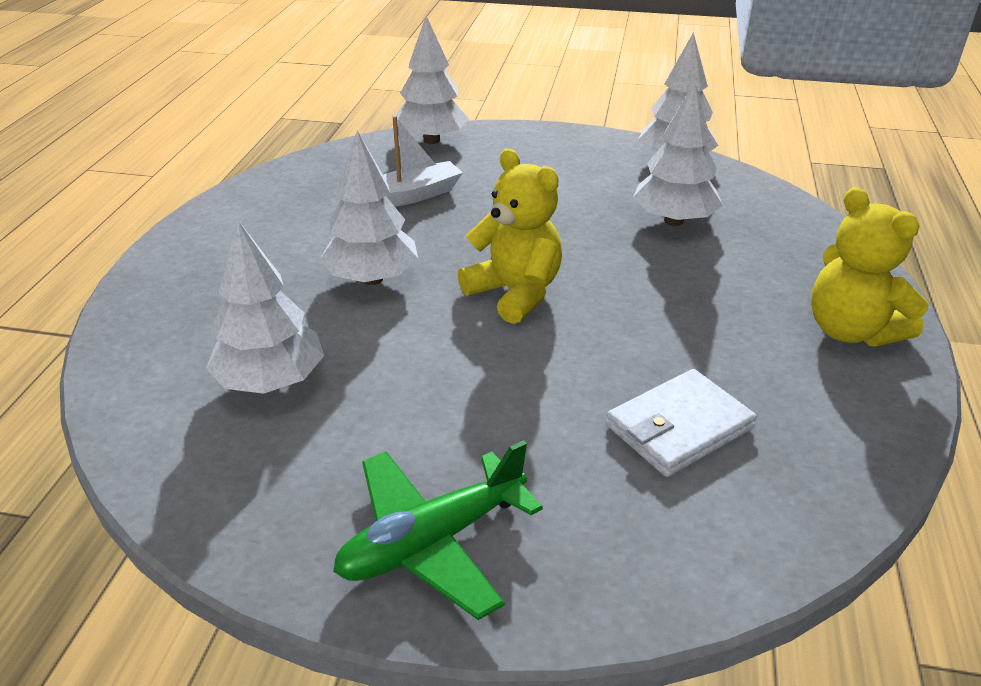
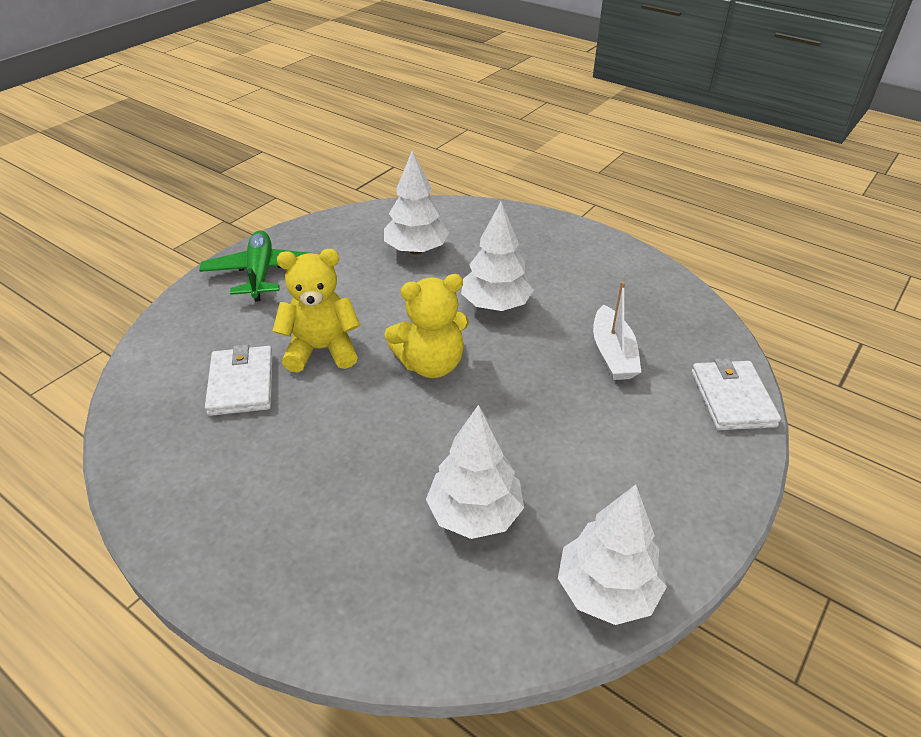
camera: 115 degrees right, 5 degrees up
(431, 140) = (732, 398): white tree -> white wallet
(850, 331) = (232, 540): yellow teddy bear -> yellow teddy bear (321, 350)

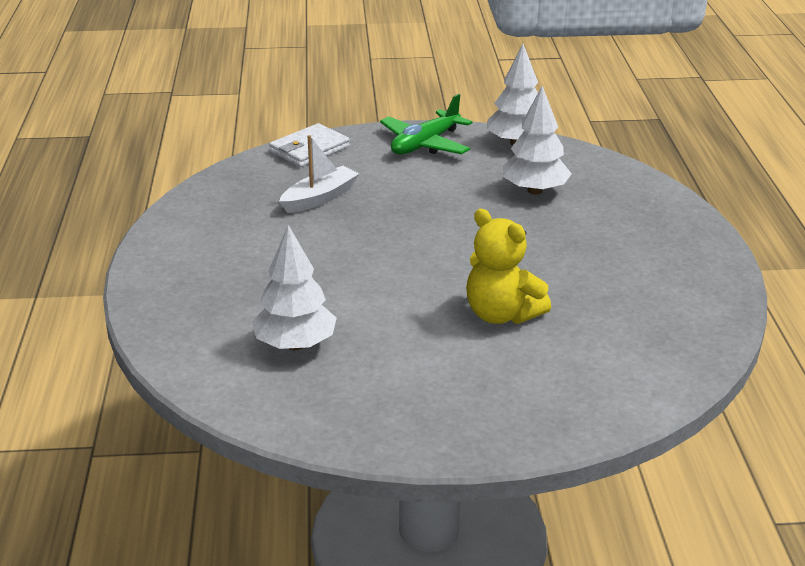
camera: 130 degrees left, 10 degrees down
(242, 384) = (591, 327): white wallet -> none
(260, 273) = (463, 416): green plane -> green plane (425, 144)
(431, 364) = (440, 259): yellow teddy bear -> none
(495, 305) = (326, 265): white tree -> none

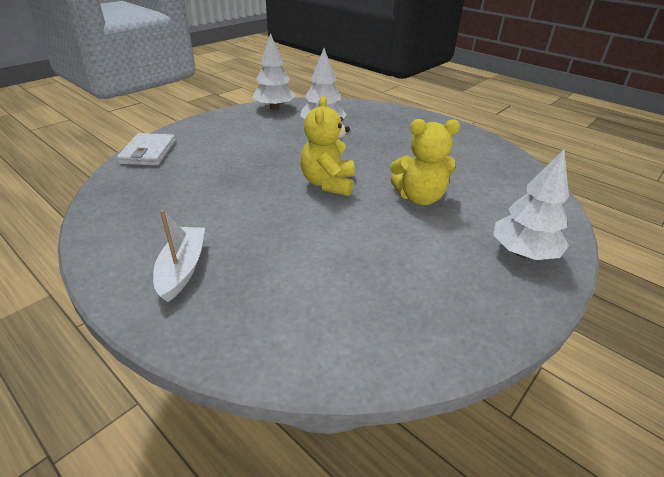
camera: 45 degrees left, 5 degrees up
(295, 344) = (341, 287): white tree -> white tree (523, 253)
(319, 198) = (202, 179): white boat -> white boat (182, 269)
(425, 144) = (223, 125): green plane -> none
(430, 256) = (328, 183): none -> yellow teddy bear

